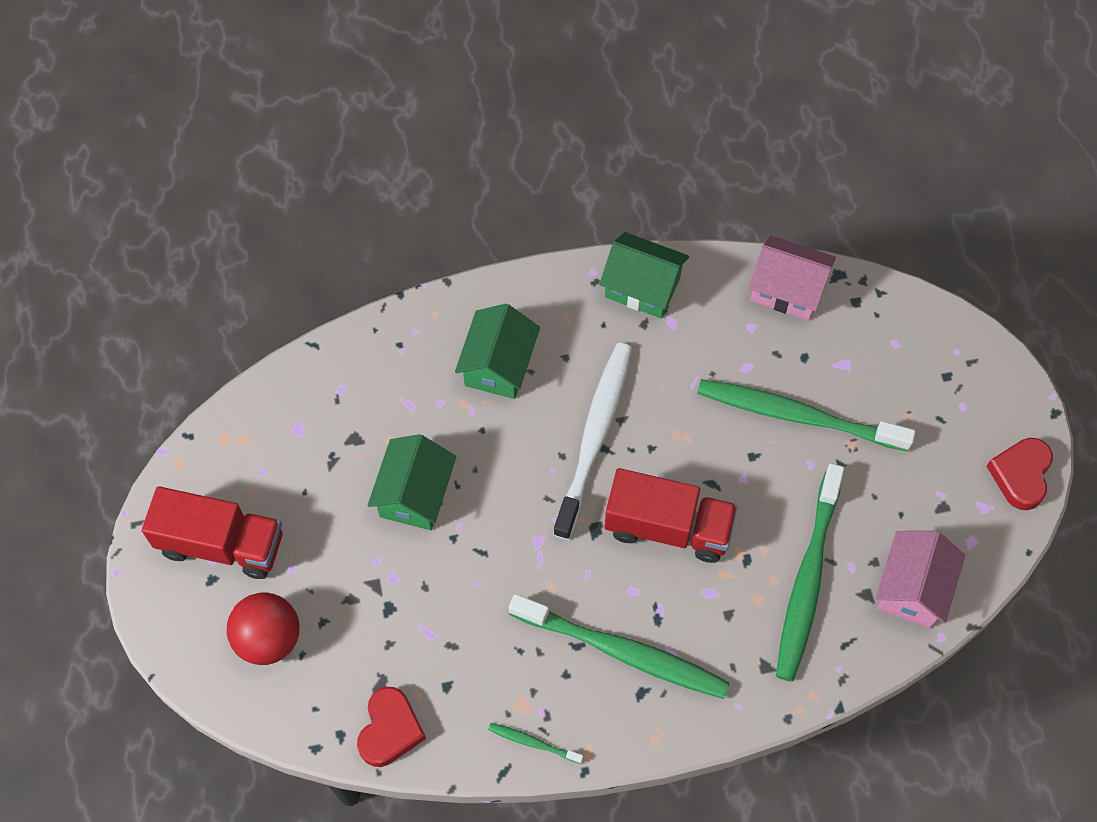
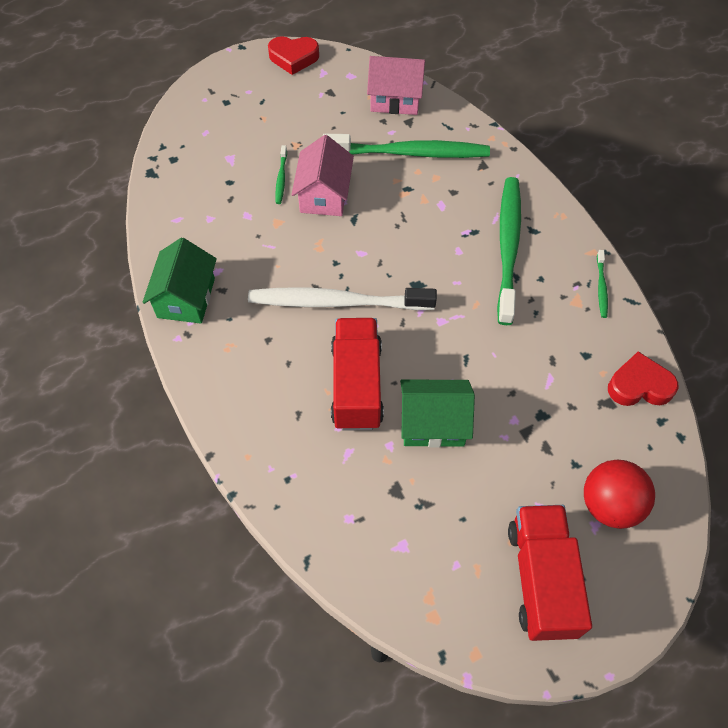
camera: 105 degrees left, 5 degrees down
(498, 365) = (288, 389): green house -> none
(668, 527) = (399, 239): red truck -> red truck (357, 385)
(787, 289) = (170, 201): pink house -> pink house (324, 195)
(796, 415) = (281, 178): green toothbrush -> green toothbrush, size x0.42

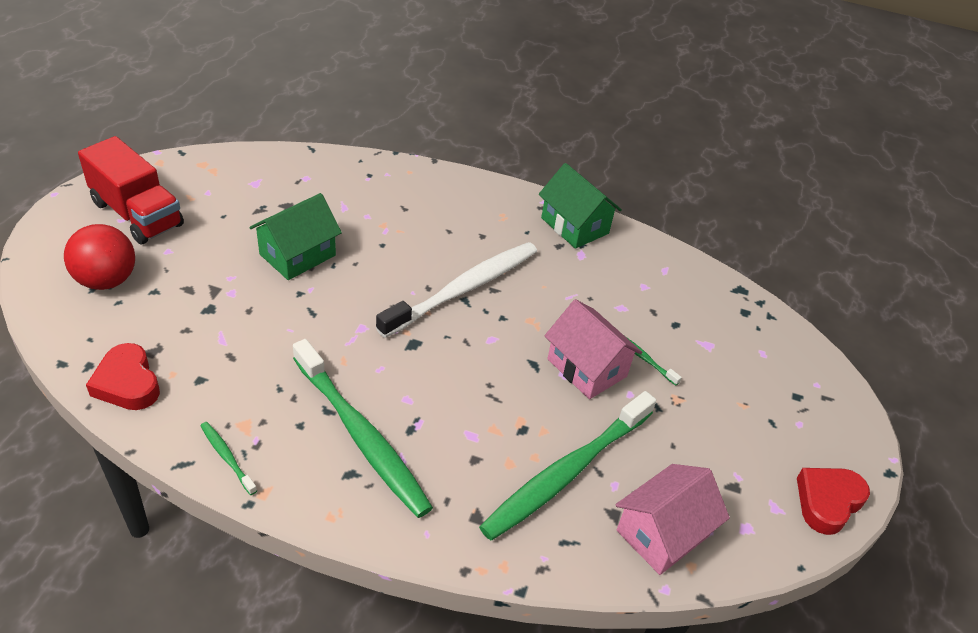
camera: 130 degrees right, 15 degrees down
(357, 385) = (382, 245): red truck -> none
(639, 385) = (127, 383): red heart -> red heart turned 105 degrees clockwise

